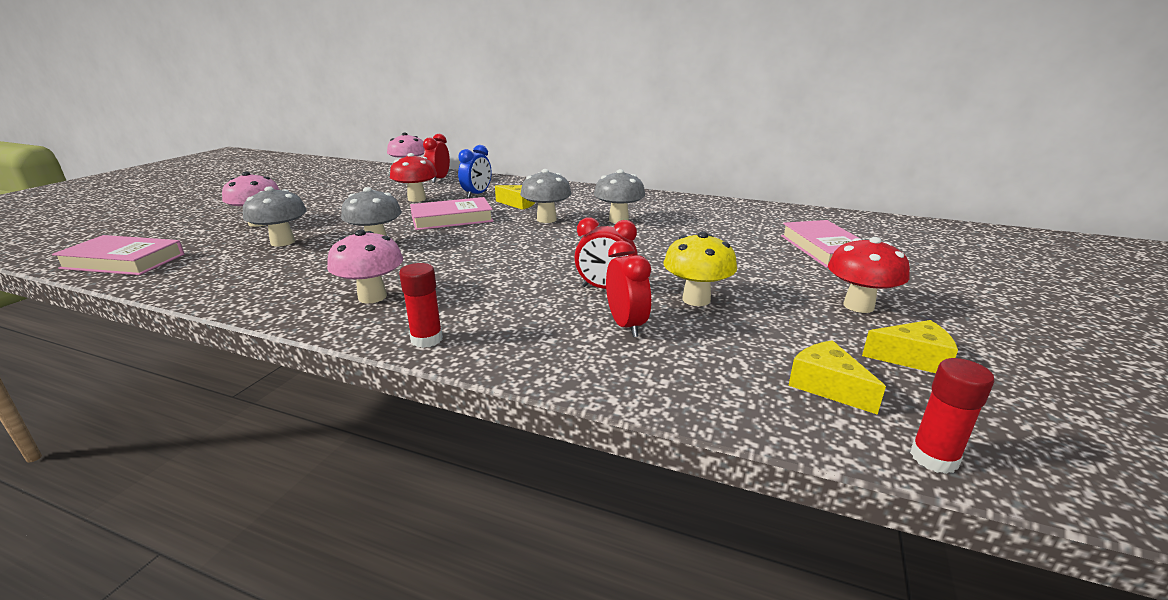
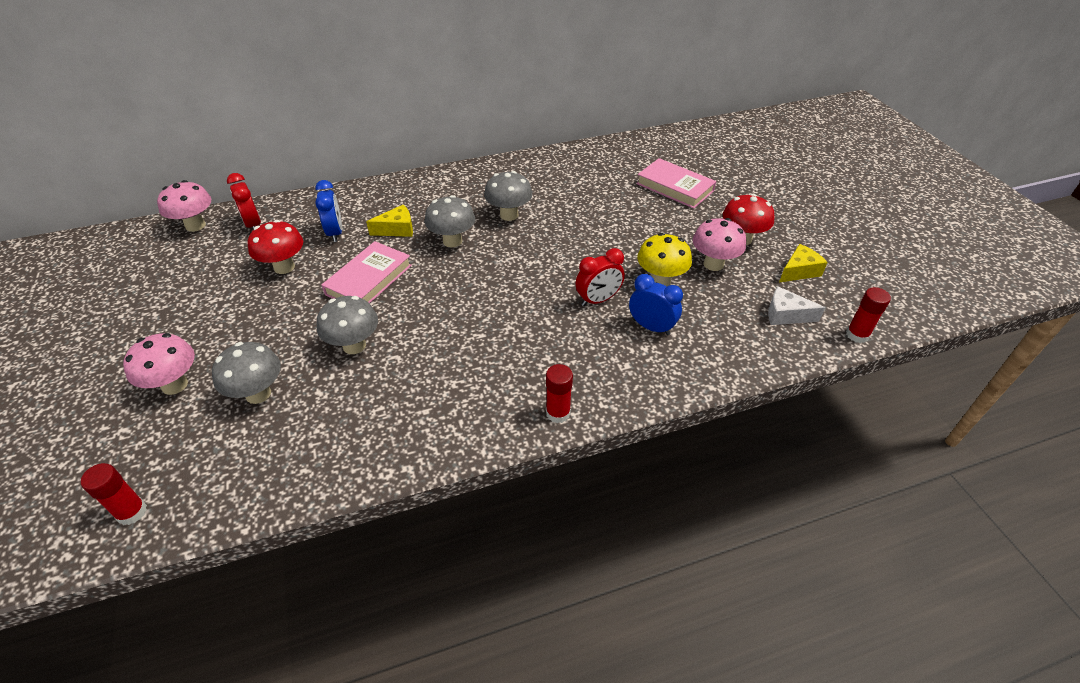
camera: 40 degrees left, 20 degrees up
(124, 261) = (132, 512): pink book -> red glue stick
(372, 297) = (457, 402): pink mushroom -> pink mushroom (713, 264)
(626, 325) = (651, 327): red clock -> blue clock
(827, 386) = (785, 315): yellow cheese -> white cheese

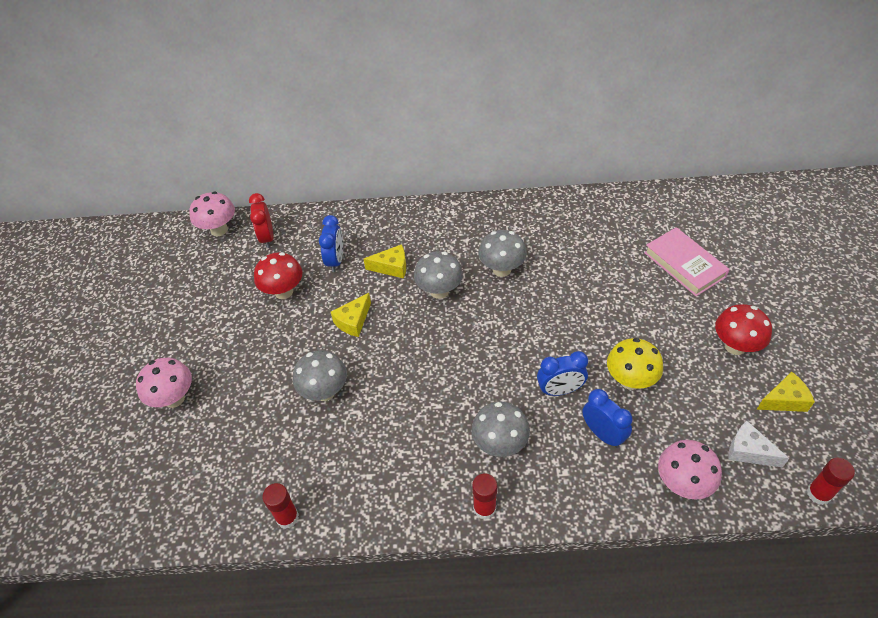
camera: 20 degrees right, 5 degrees up
(132, 512) = (124, 513): red glue stick -> red glue stick (287, 517)
(258, 394) = (236, 423): grey mushroom -> grey mushroom (500, 444)
(369, 280) = (353, 321): pink book -> yellow cheese
(598, 300) = (560, 390): red clock -> blue clock
(713, 264) = (693, 372): pink mushroom -> pink mushroom (682, 484)

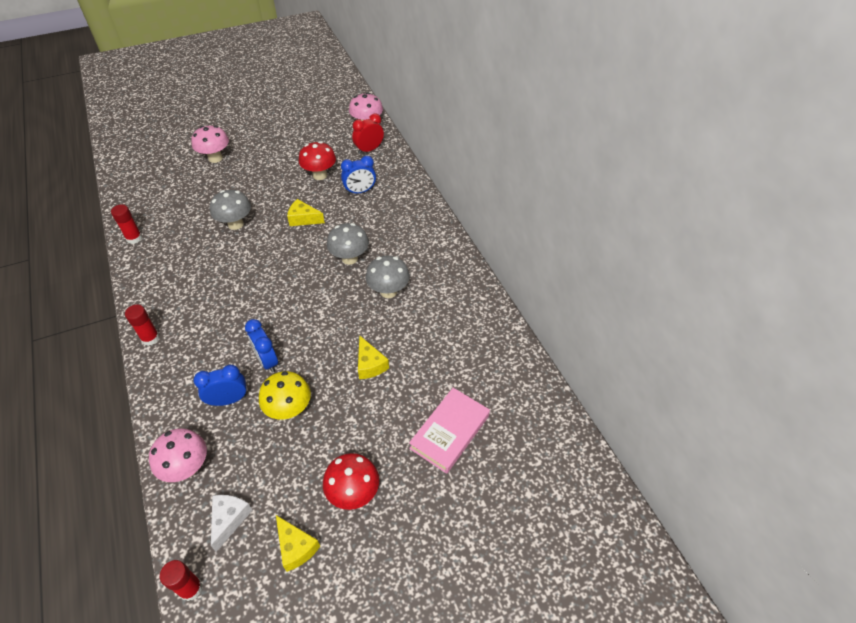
camera: 65 degrees right, 0 degrees up
(392, 267) = (365, 223): yellow cheese -> yellow cheese (370, 364)
(500, 444) = (207, 334): grey mushroom -> none
(603, 434) = (228, 400): blue clock -> blue clock turned 135 degrees counterclockwise

